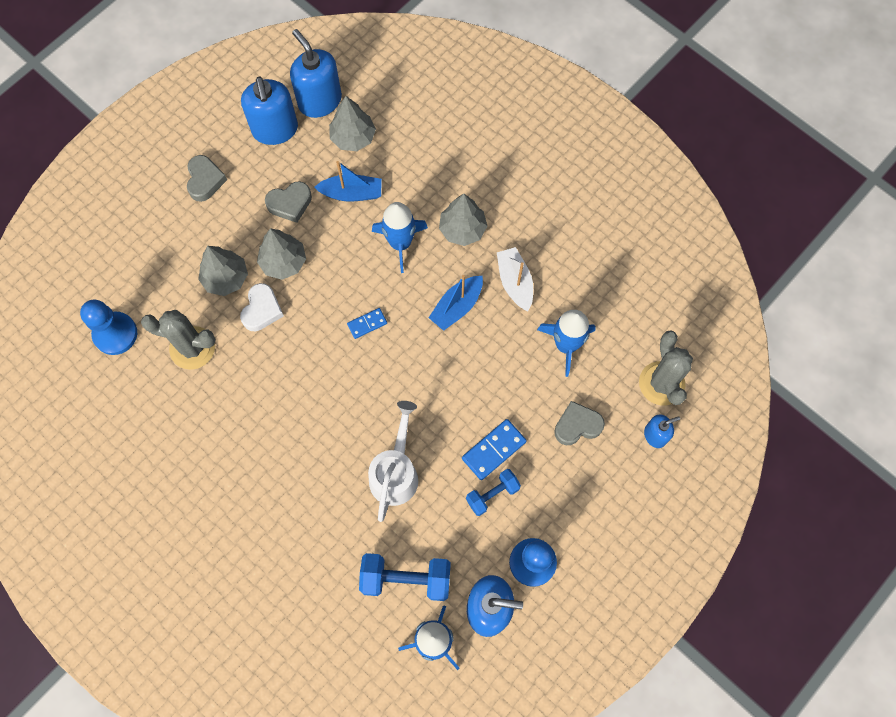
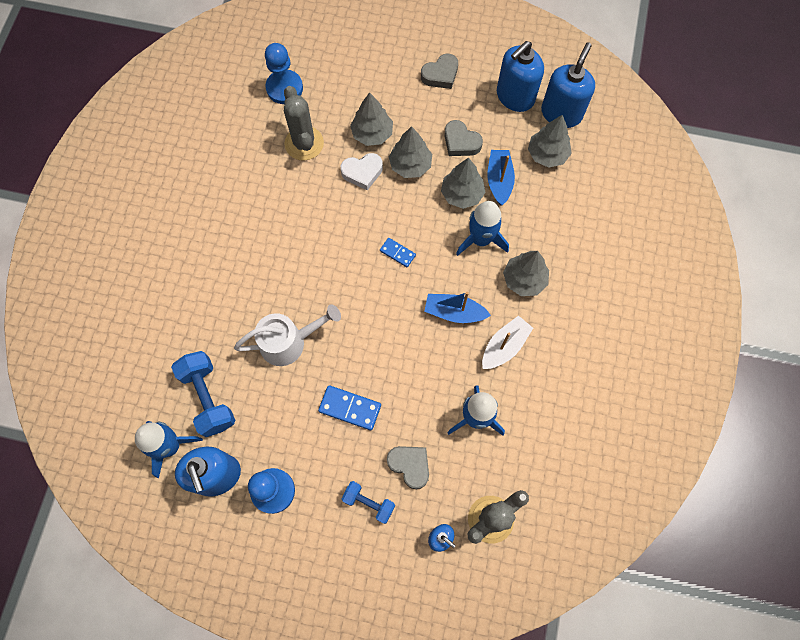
camera: 60 degrees right, 0 degrees up
(344, 233) = (462, 194): none -> grey tree
(352, 193) = (499, 180): blue boat -> blue boat turned 150 degrees counterclockwise
(492, 494) = (312, 427): blue dumbbell -> blue dumbbell (369, 503)

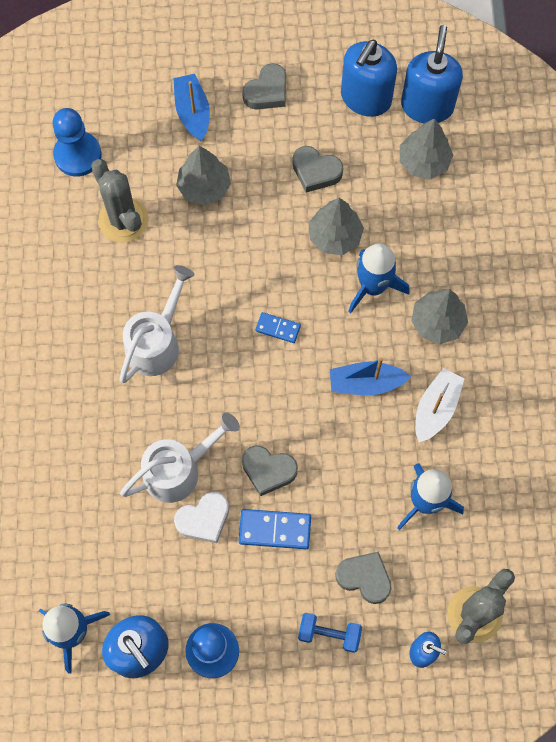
camera: 15 degrees left, 0 degrees up
(208, 398) = (101, 562): blue dumbbell -> none
(302, 240) = (157, 342): none -> white watering can
(358, 360) = (268, 470): none -> grey heart
(362, 172) = (206, 239): white heart -> white heart (204, 519)
(410, 165) = (262, 215): grey tree -> none
(499, 180) = (375, 208): blue boat -> blue boat (192, 112)

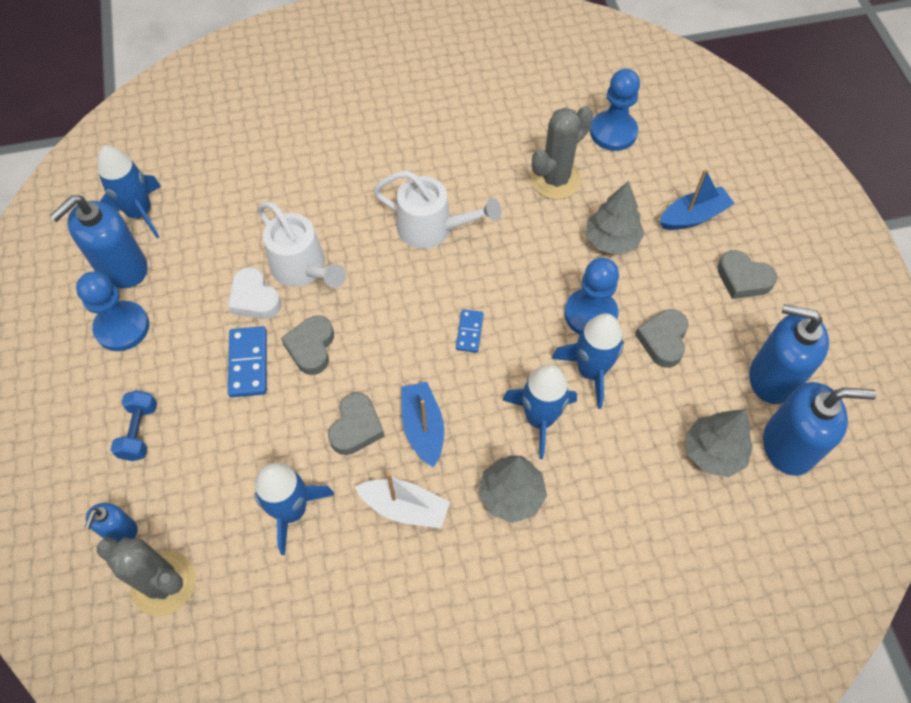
camera: 80 degrees right, 10 degrees down
(279, 223) = (590, 314): none -> blue pawn
(335, 236) = (590, 371): grey tree -> blue rocket
(364, 578) = (201, 458): grey heart -> grey heart (356, 427)

